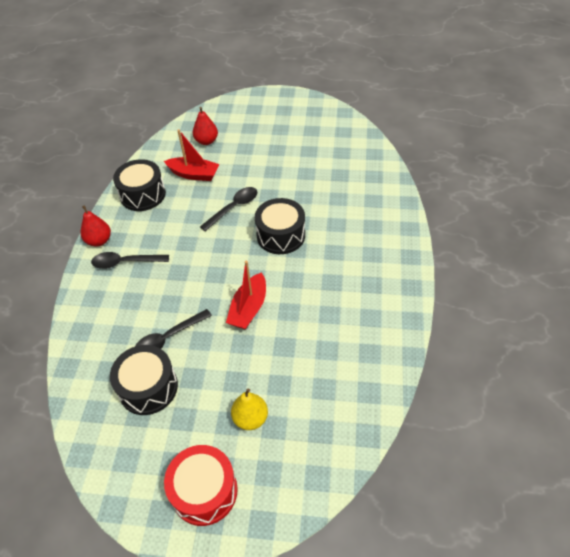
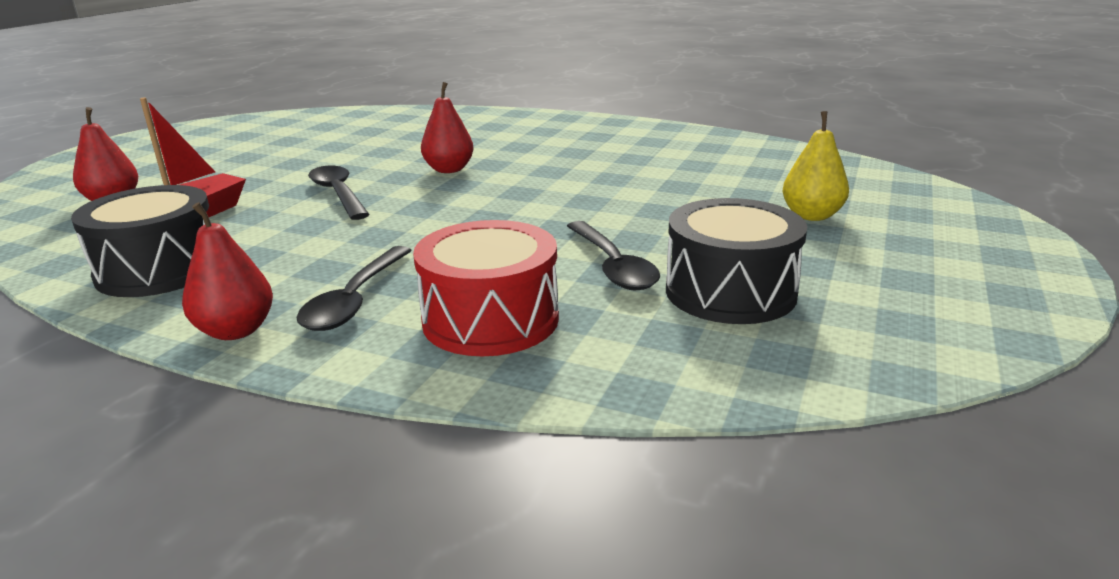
camera: 75 degrees left, 25 degrees down
(204, 491) = (956, 257): red drum -> red drum (490, 319)
(248, 308) = (587, 201): red boat -> none
(281, 235) = (449, 170): black drum -> red pear

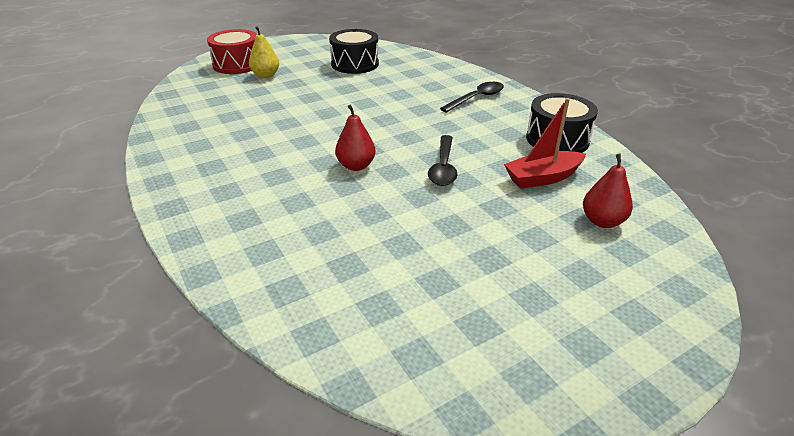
camera: 145 degrees left, 10 degrees up
(236, 331) = (525, 100): red pear -> none
(490, 319) = (437, 79): red drum -> red drum (237, 64)
(612, 266) = (373, 82): black spoon -> none

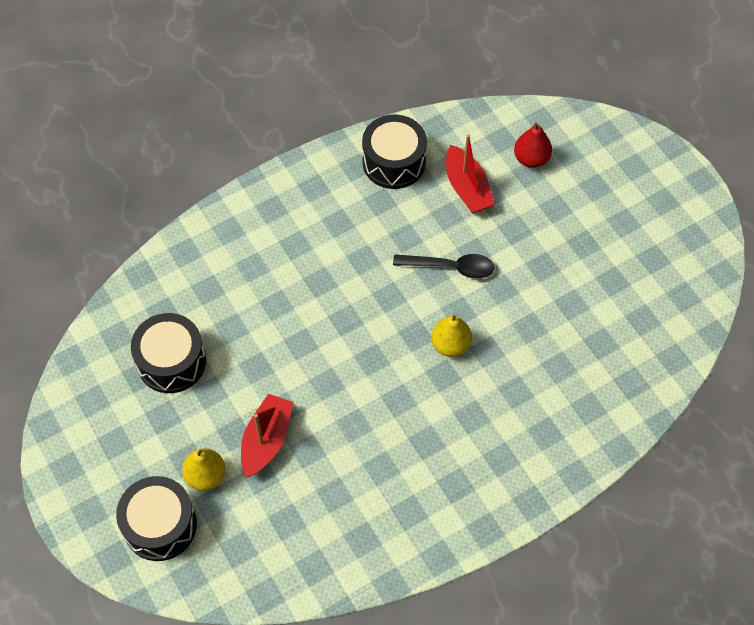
camera: 90 degrees left, 25 degrees up
(237, 64) = (160, 525): red drum -> black drum
(285, 92) = (266, 440): none -> red boat
(356, 166) = (450, 345): red pear -> yellow pear
(476, 98) = (292, 223): black spoon -> none

